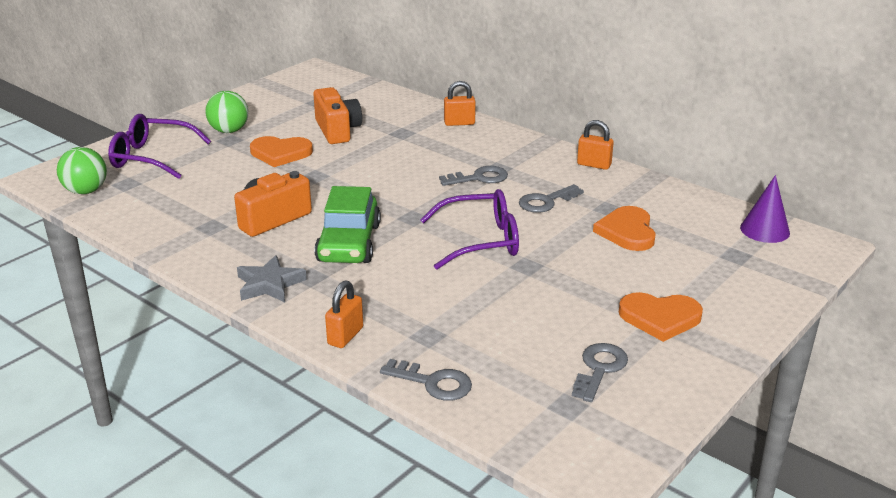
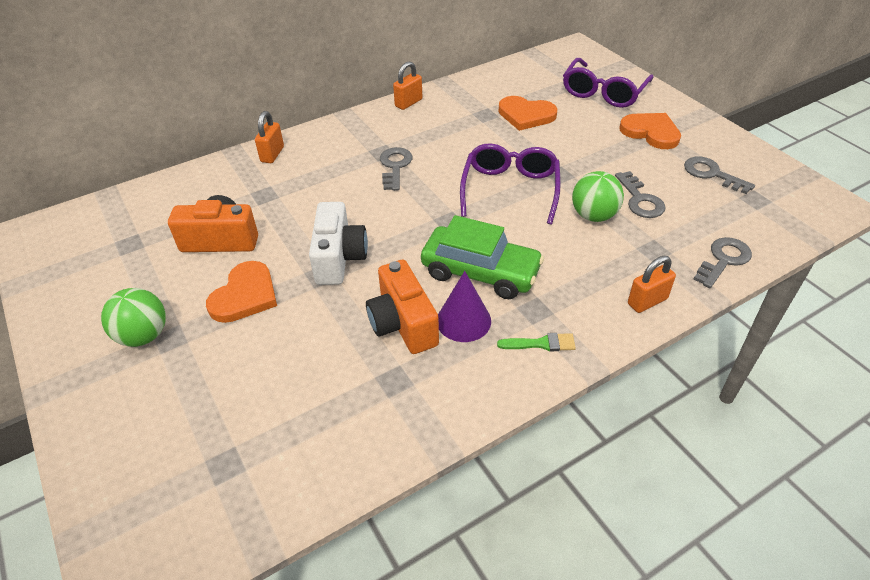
camera: 70 degrees left, 15 degrees up
(86, 191) = (218, 519): green ball -> green ball (593, 215)
(151, 157) = (162, 429): purple glasses -> purple glasses (603, 93)
(269, 284) = (541, 343): grey star -> green brush
(338, 178) = (339, 258): none -> white camera
(345, 336) = (647, 301): orange padlock -> orange padlock turned 75 degrees counterclockwise
(546, 201) = (459, 141): grey key -> grey key (640, 200)
(660, 318) = (651, 132): orange heart -> orange heart turned 75 degrees counterclockwise
(764, 230) = (547, 61): purple cone -> purple cone (463, 320)

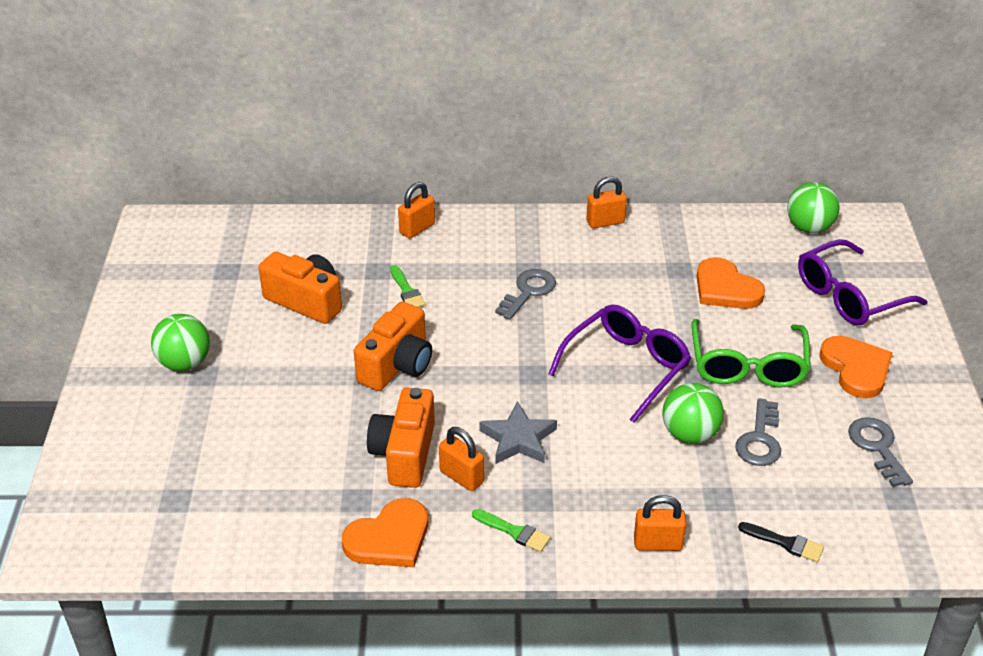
camera: 30 degrees right, 5 degrees down
(245, 295) = (289, 364): orange heart -> orange heart (389, 538)
(300, 200) = (407, 290): none -> green brush
(339, 258) = (397, 365): white camera -> orange camera
(463, 320) = (461, 477): purple cone -> orange padlock
(480, 272) = (518, 439): green car -> grey star
(541, 63) = (809, 228): none -> green ball
(586, 157) = (748, 366): none -> green glasses
(723, 260) = (785, 543): grey key -> black brush

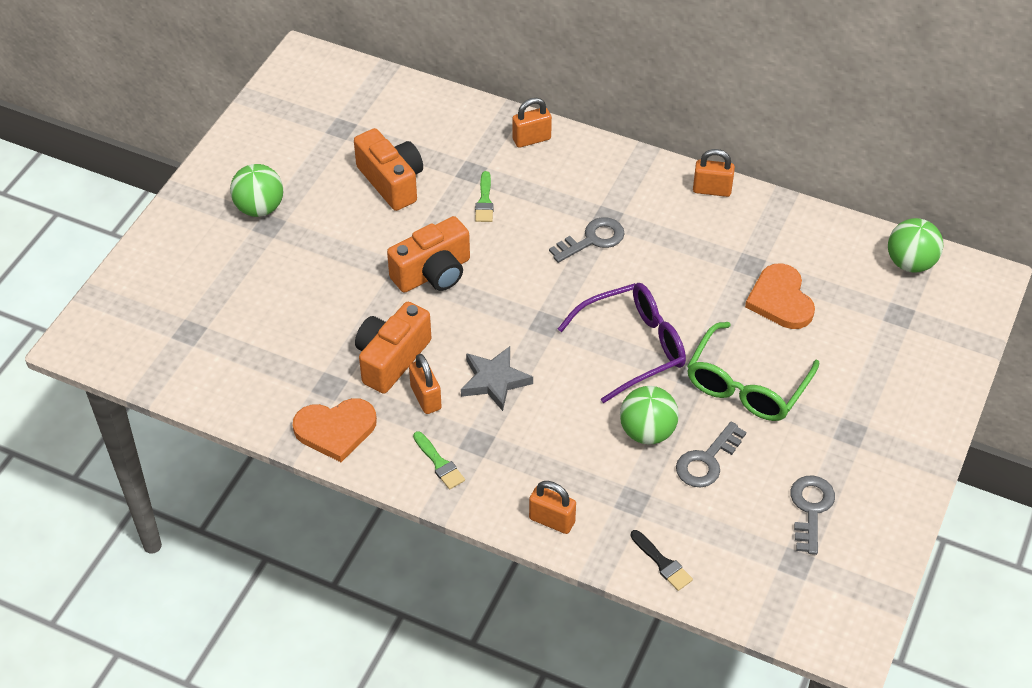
camera: 25 degrees right, 10 degrees up
(848, 296) = (896, 349): purple glasses -> none
(856, 368) = (848, 425): orange heart -> none

